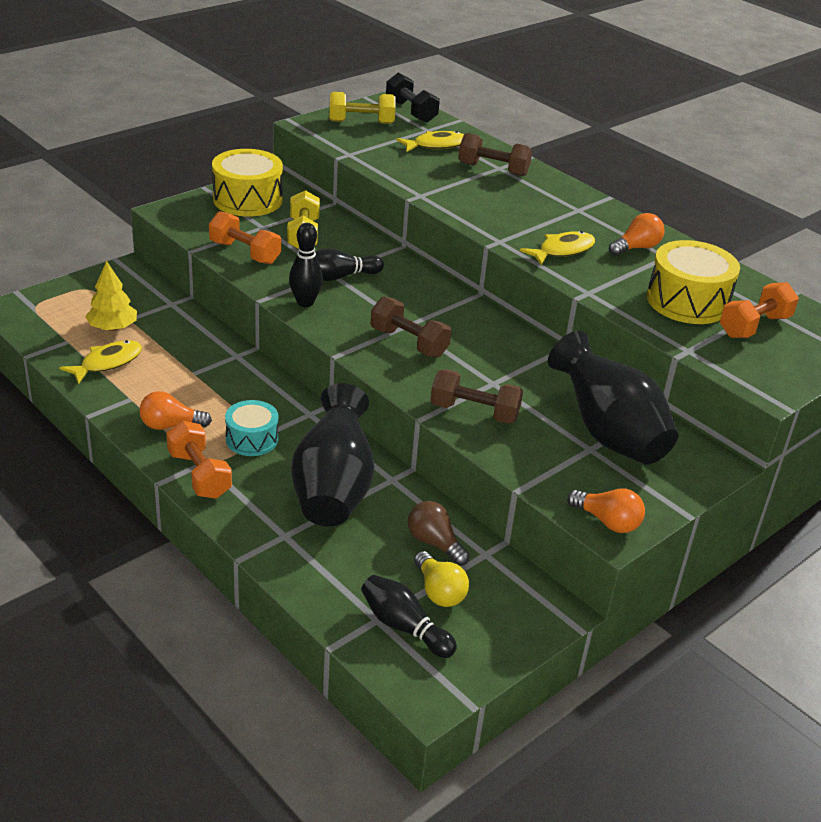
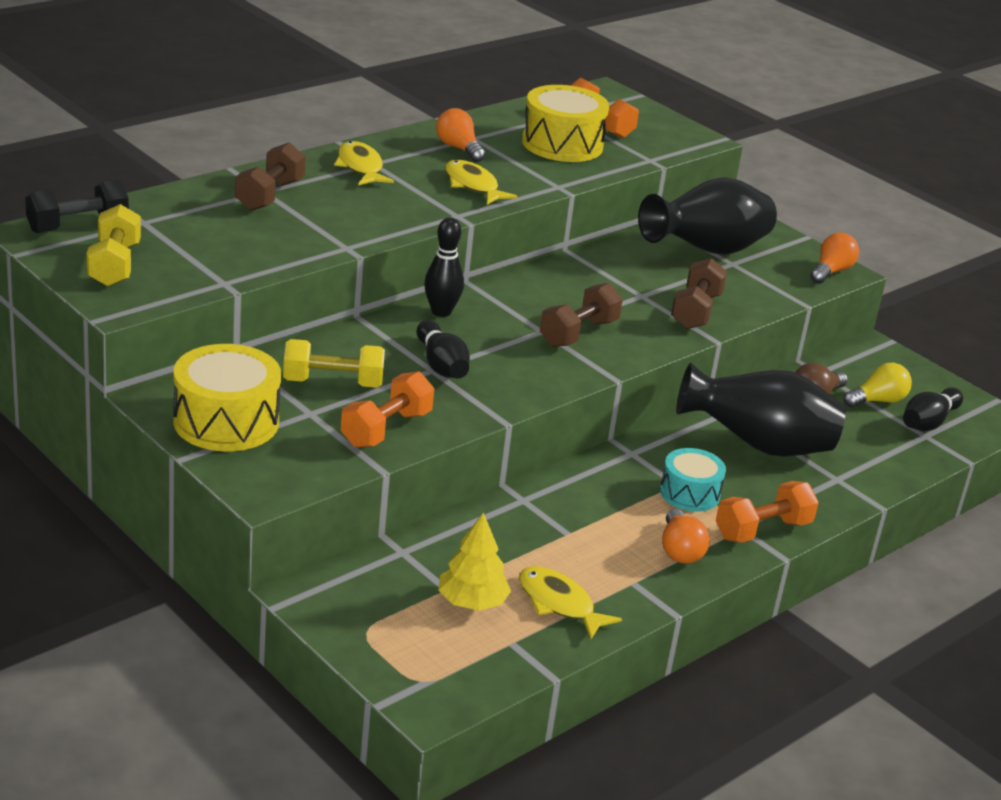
camera: 90 degrees left, 5 degrees down
(305, 302) = (506, 391): black bowling pin -> black bowling pin (441, 312)
(436, 145) = (197, 221): yellow fish -> yellow fish (360, 167)

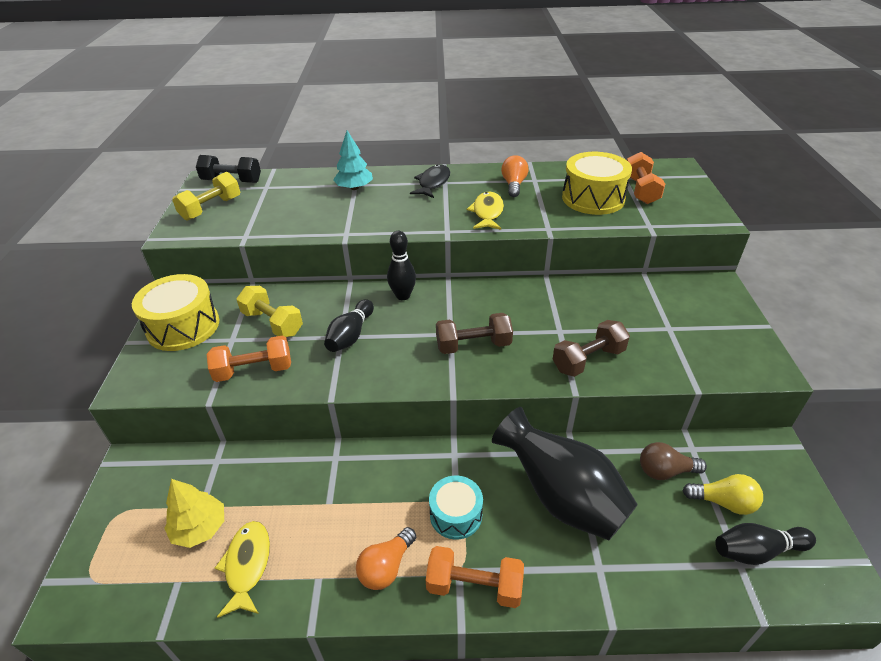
camera: 45 degrees right, 10 degrees up
(270, 195) = (354, 188): brown dumbbell -> turquoise tree
(360, 167) = (433, 183): yellow fish -> black fish
(706, 251) = (657, 311): black vase -> none
(831, 271) = (757, 366): orange light bulb -> none

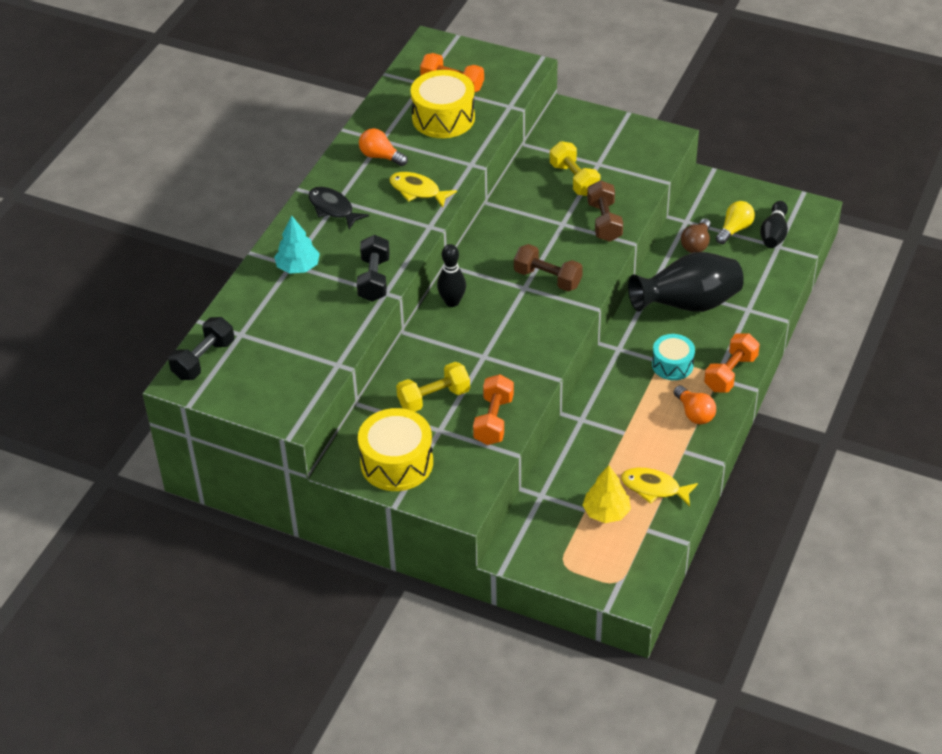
camera: 65 degrees left, 5 degrees up
(211, 208) = (258, 383): yellow dumbbell -> yellow dumbbell (574, 179)
(350, 335) = (486, 349): black bowling pin -> none
(360, 224) = (374, 279): none -> black dumbbell
(473, 345) = (547, 278): brown dumbbell -> brown dumbbell turned 75 degrees counterclockwise

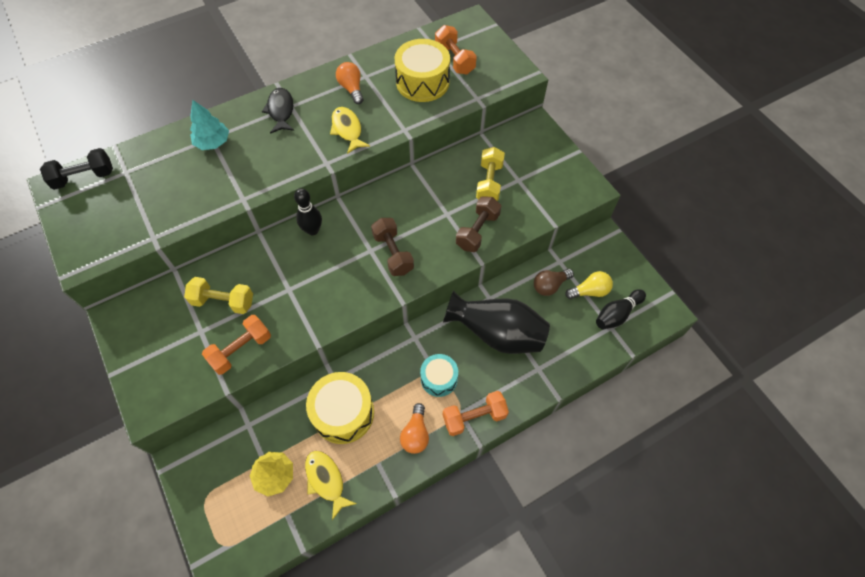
camera: 35 degrees right, 15 degrees up
(374, 279) = (247, 183): black dumbbell -> none
(396, 463) = (148, 338): yellow drum -> yellow drum (343, 413)

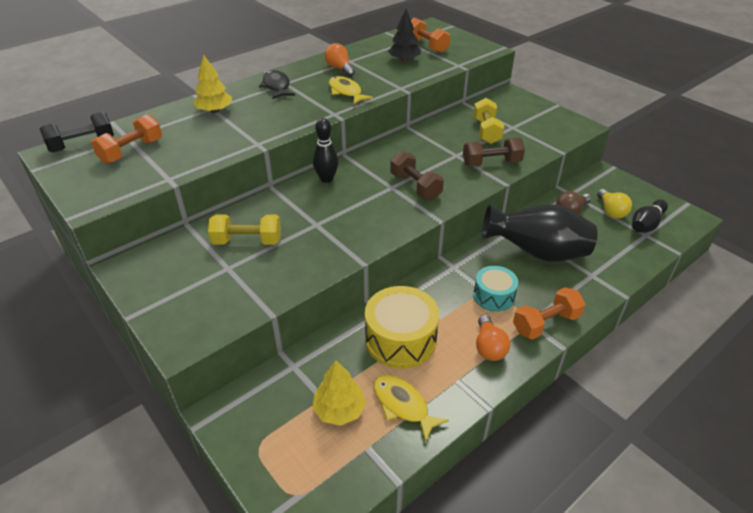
camera: 10 degrees left, 20 degrees down
(213, 142) = (215, 111): turquoise tree -> yellow tree
(241, 350) = (279, 277): orange dumbbell -> orange dumbbell (131, 151)
(422, 82) = (404, 60): yellow drum -> black tree
(477, 231) = (491, 163): brown dumbbell -> brown dumbbell turned 60 degrees clockwise
(589, 291) = (611, 211): yellow light bulb -> yellow light bulb turned 105 degrees clockwise

